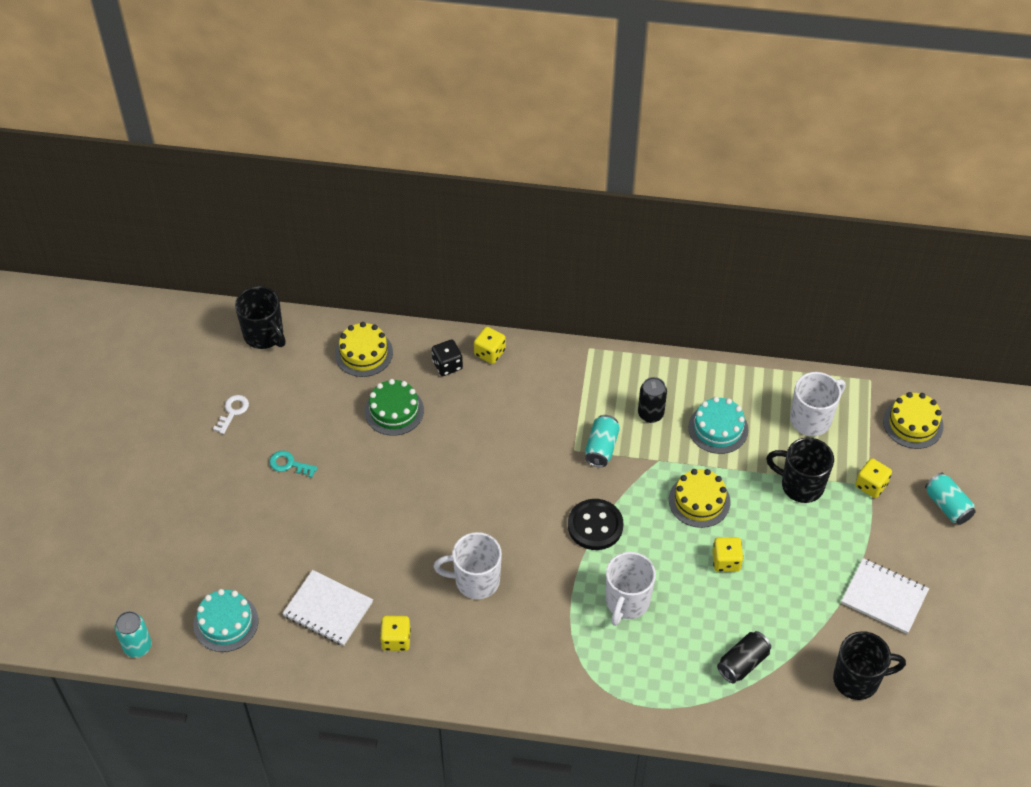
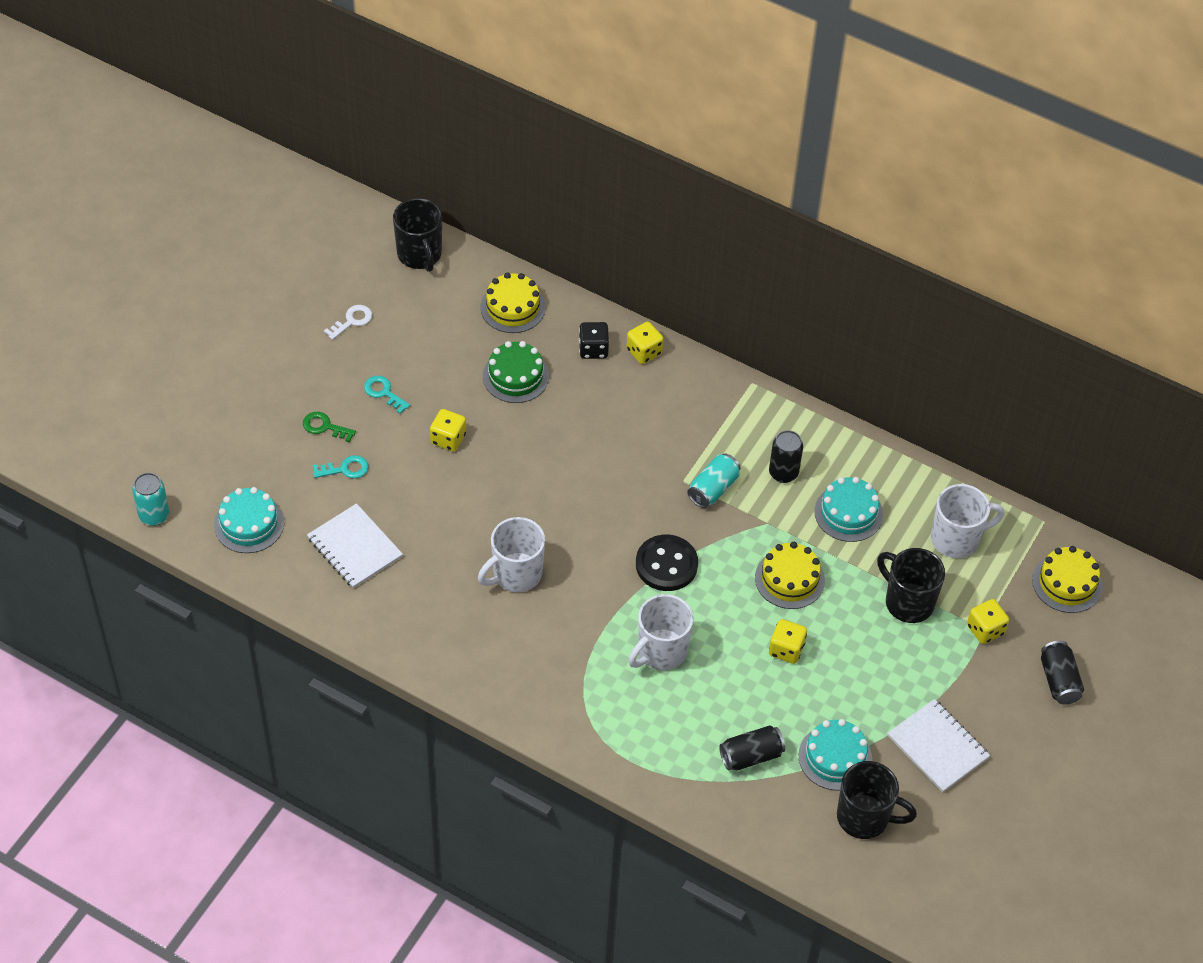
camera: 20 degrees right, 0 degrees up
(252, 512) = (325, 427): none -> green key
(287, 543) = (345, 469): none -> turquoise key
(396, 639) = (408, 602): yellow dice -> yellow dice (448, 439)
(475, 581) = (516, 574): white mug -> white mug turned 60 degrees counterclockwise
(809, 638) = (835, 757): none -> turquoise cake
(947, 505) = (1059, 680): turquoise can -> black can

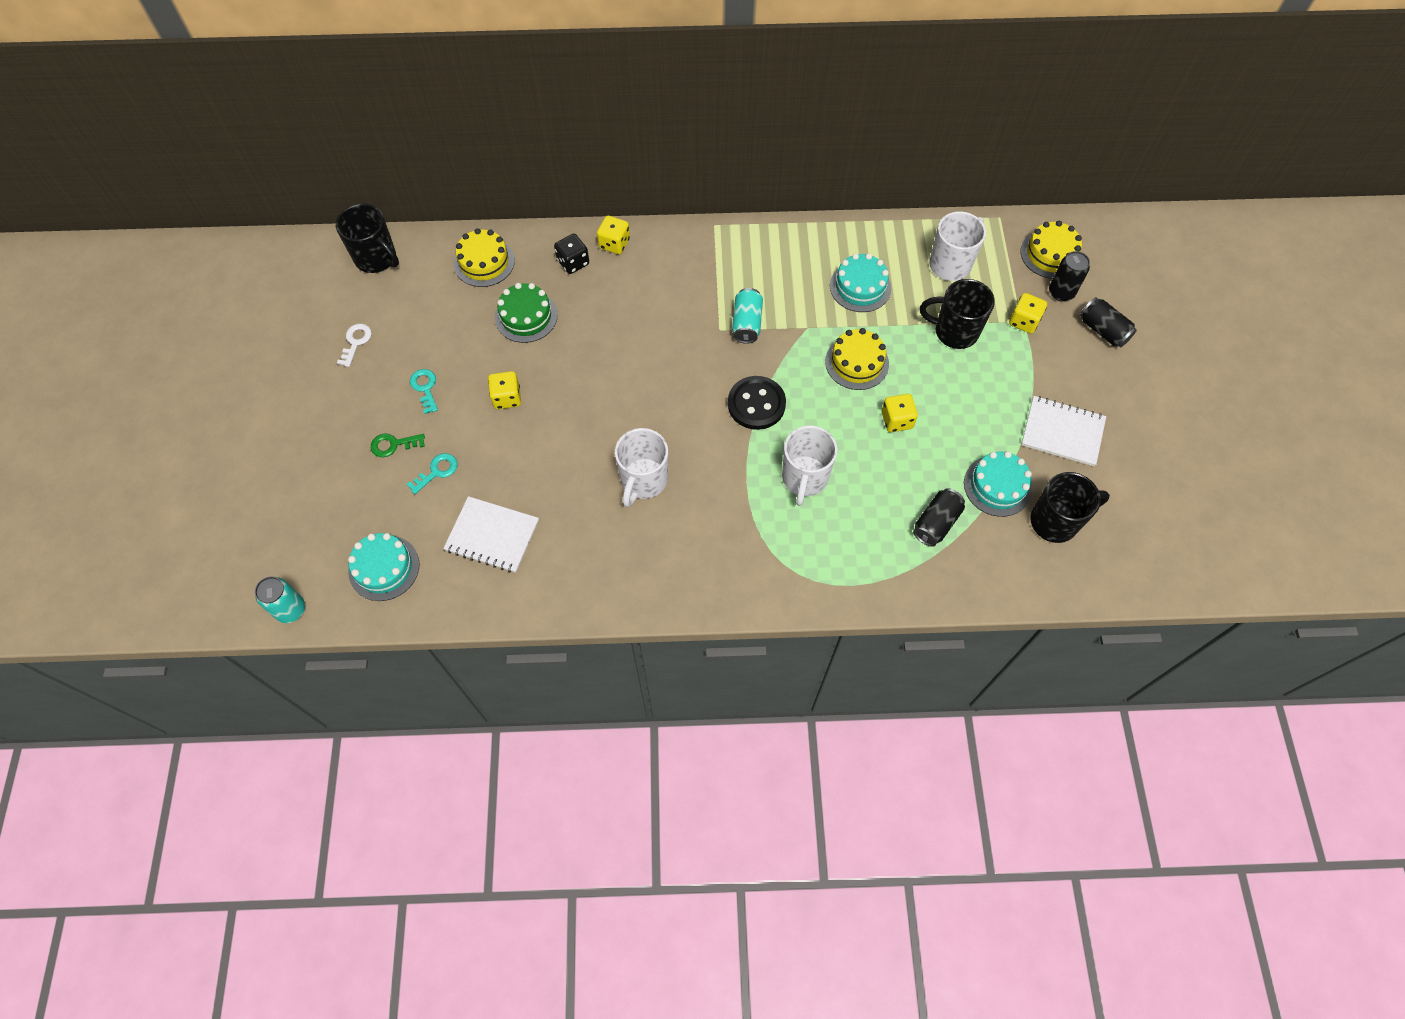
camera: 30 degrees left, 10 degrees up
(384, 393) = (425, 388): turquoise key -> turquoise key turned 60 degrees clockwise
(783, 473) = (789, 282): black can -> black can (1061, 292)

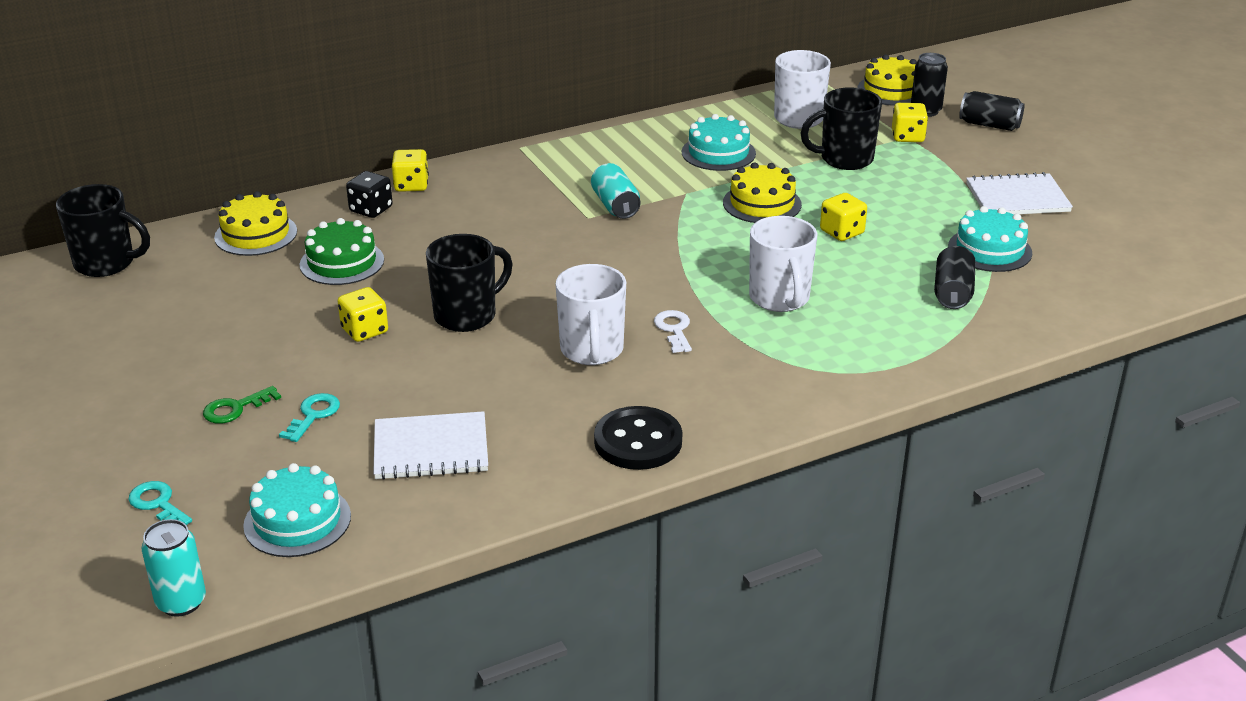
camera: 25 degrees left, 30 degrees down
(355, 342) = (122, 337): white key -> white key (674, 330)
(425, 388) = (247, 350): turquoise key -> turquoise key (158, 504)
(756, 404) = (677, 259): black button -> black button (638, 441)
(1055, 521) = (1071, 258): black mug -> black mug (467, 315)

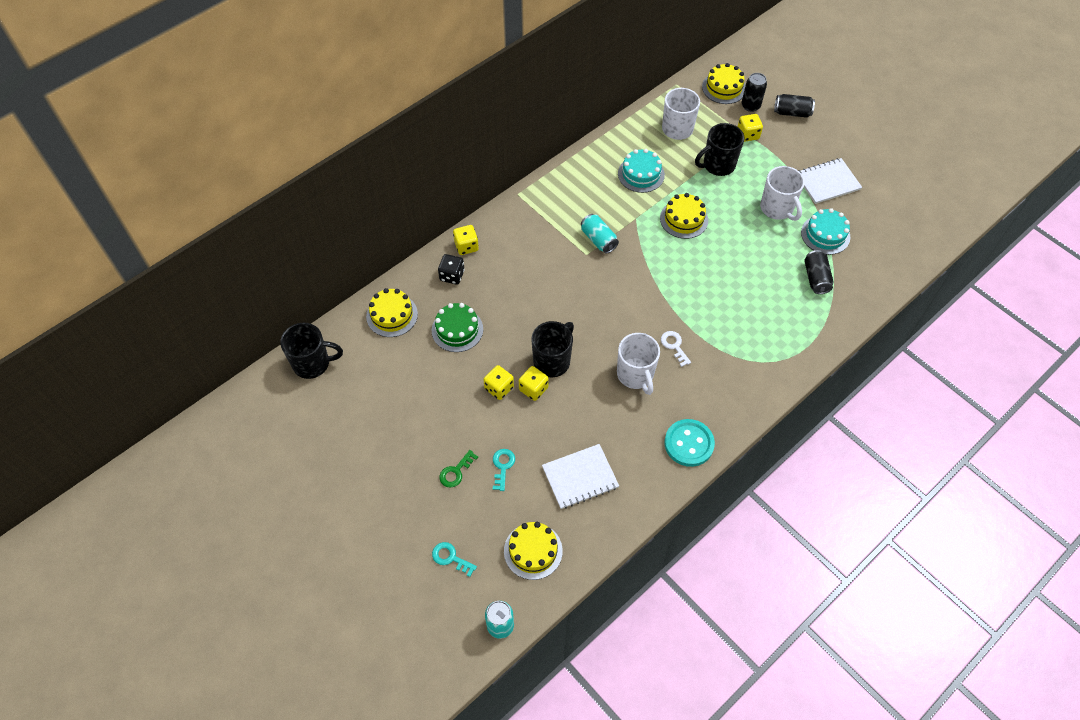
camera: 15 degrees left, 25 degrees up
(297, 521) = (533, 551): turquoise cake -> yellow cake
(638, 441) = (689, 444): black button -> turquoise button
(780, 298) = (723, 305): white mug -> white mug (777, 208)
(842, 232) = (738, 236): yellow dice -> yellow dice (533, 389)

